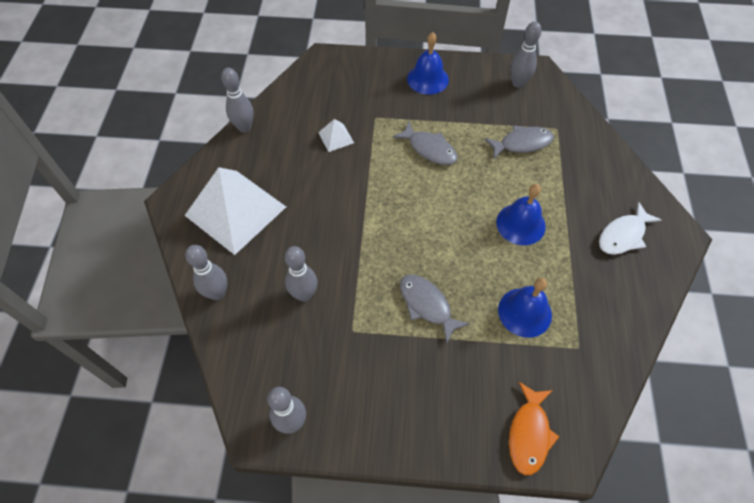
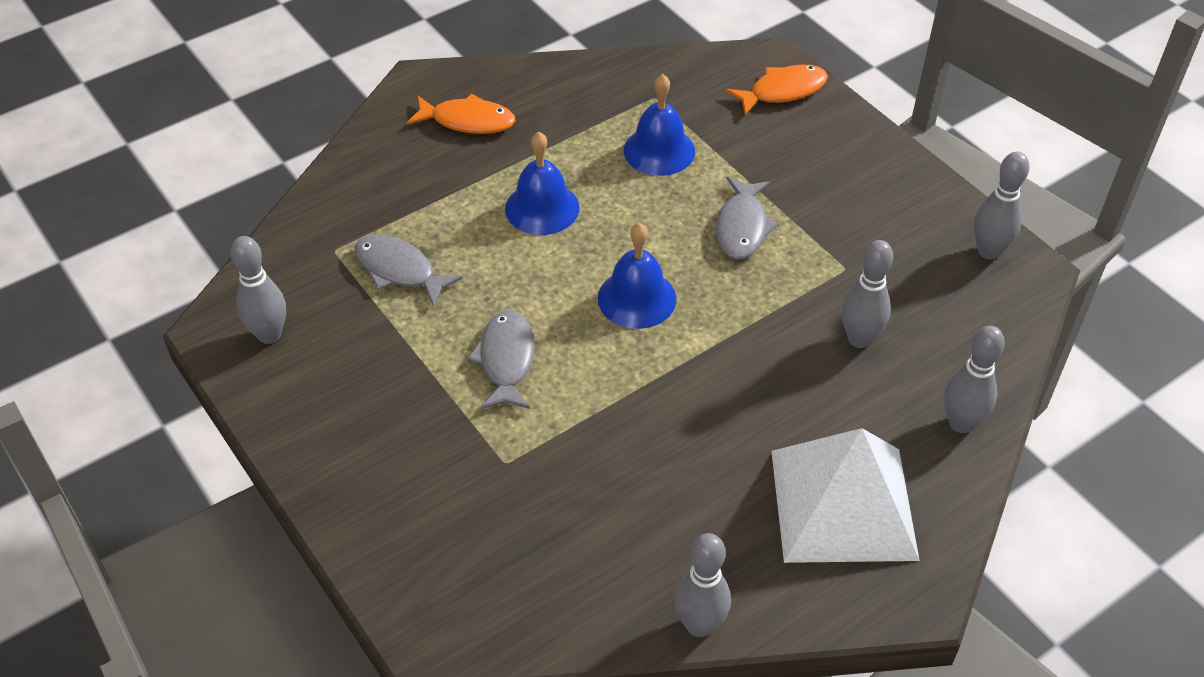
camera: 130 degrees left, 10 degrees down
(336, 137) = (594, 484): white pyramid -> none
(427, 79) = (356, 450): blue bell -> blue bell (637, 298)
(623, 235) = (467, 121): white fish -> orange fish

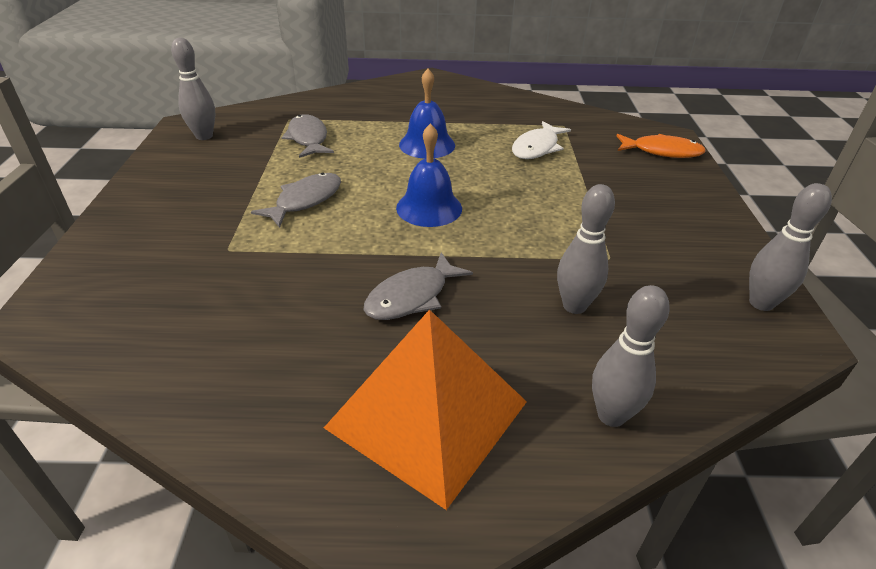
camera: 35 degrees right, 10 degrees down
(467, 121) = (434, 98): orange fish -> none
(659, 150) = (537, 148): blue bell -> white fish
(699, 625) = (198, 430): grey bowling pin -> none
(742, 227) = (551, 203): grey fish -> grey fish (412, 296)
(843, 504) = (427, 414): white pyramid -> orange pyramid

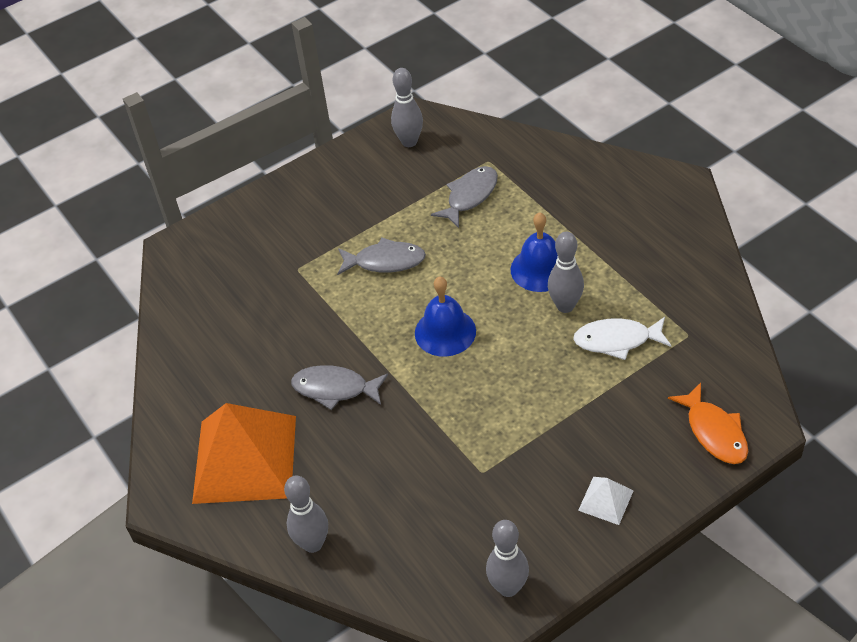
camera: 60 degrees right, 10 degrees up
(574, 306) = (402, 478): grey bowling pin -> grey bowling pin (565, 306)
(693, 215) = (606, 500): none -> white pyramid

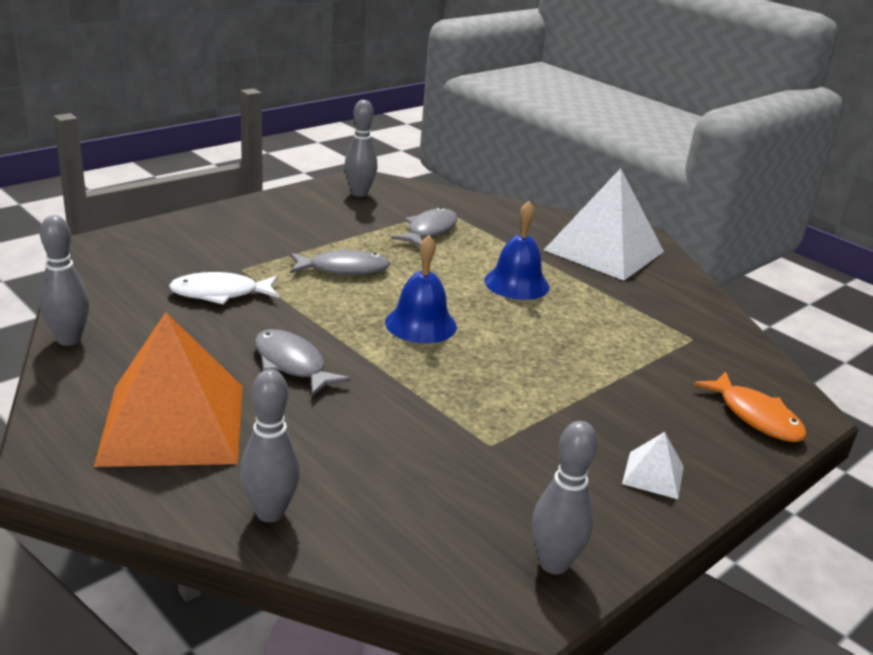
camera: 15 degrees left, 20 degrees down
(335, 389) = (292, 364): grey fish -> grey fish turned 45 degrees clockwise
(565, 306) = (552, 311): grey bowling pin -> grey bowling pin (69, 339)
(617, 340) = (617, 339): white fish -> white fish (220, 293)
(636, 211) = (604, 250): none -> white pyramid

